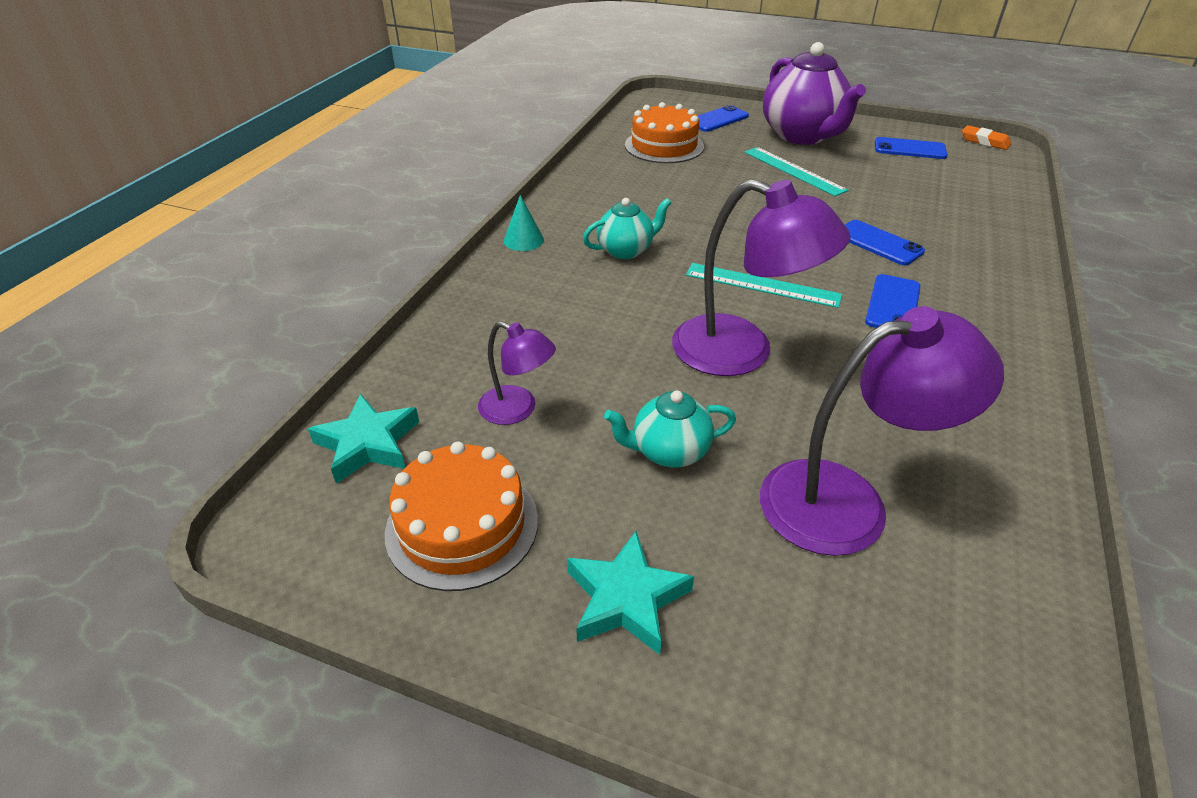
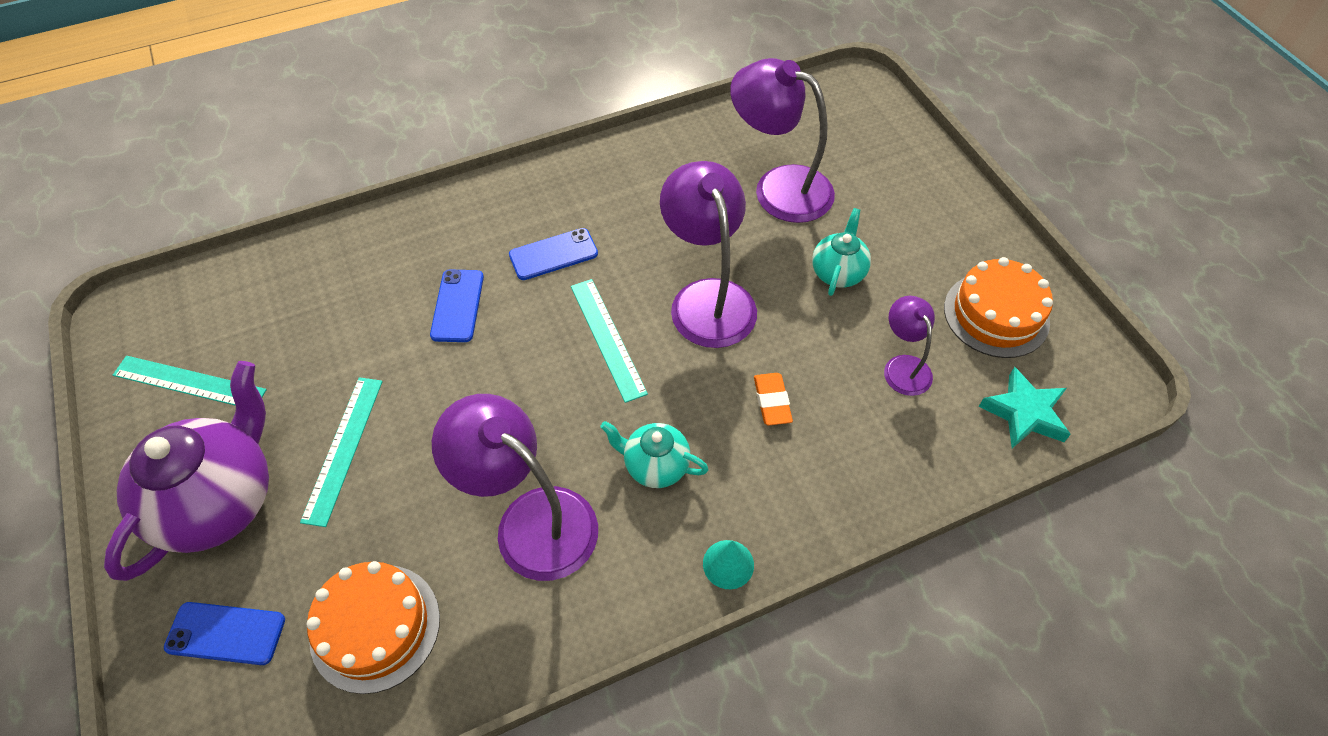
camera: 135 degrees left, 15 degrees up
(626, 598) = (938, 225): turquoise star -> none
(657, 199) = (530, 520): none -> purple lamp
(668, 452) = (838, 272): turquoise teapot -> turquoise teapot turned 105 degrees counterclockwise
(910, 149) = (189, 382): blue phone -> turquoise ruler
(984, 141) = (113, 332): orange eraser -> orange eraser (772, 401)

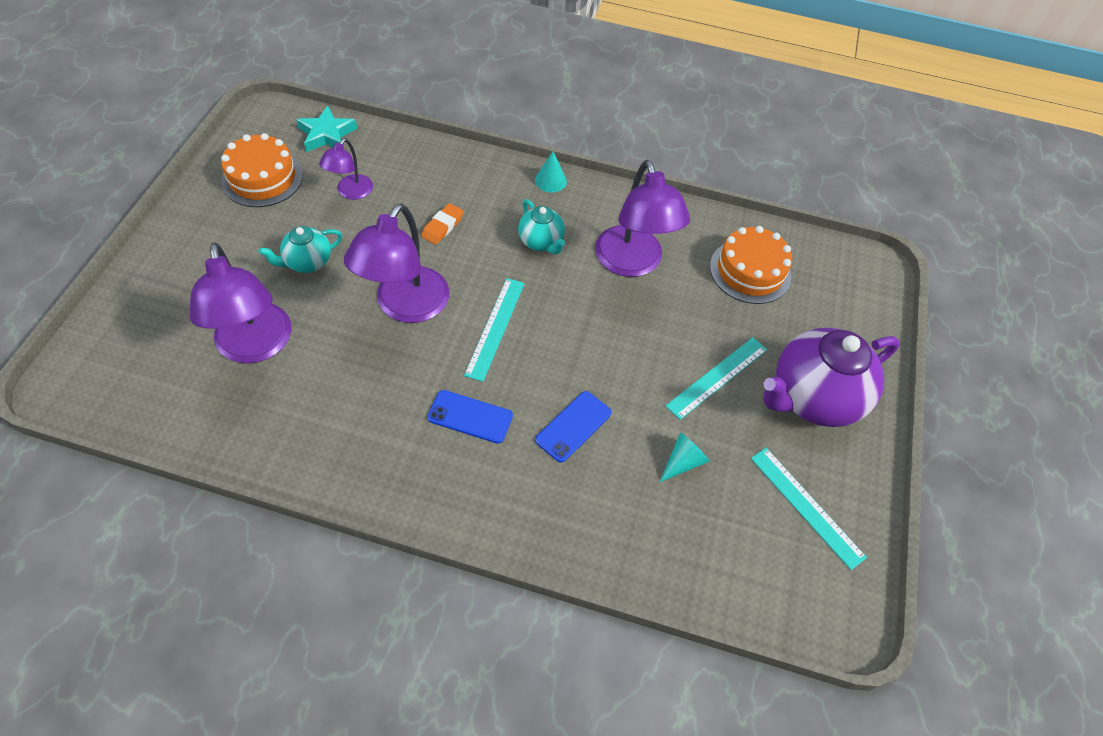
camera: 145 degrees left, 0 degrees up
(226, 633) = (834, 320): blue phone -> none
(334, 343) = (682, 462): none -> turquoise cone

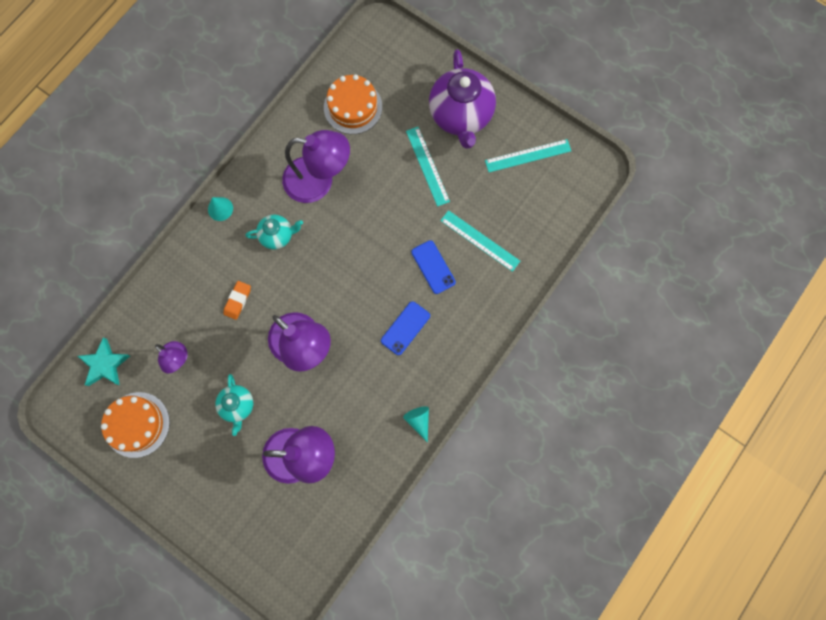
camera: 65 degrees left, 20 degrees up
(442, 226) = (237, 301): orange eraser -> orange eraser turned 60 degrees clockwise
(495, 328) = (341, 291): turquoise ruler -> turquoise ruler (480, 240)
(682, 462) = (478, 212): turquoise cone -> turquoise cone (418, 421)

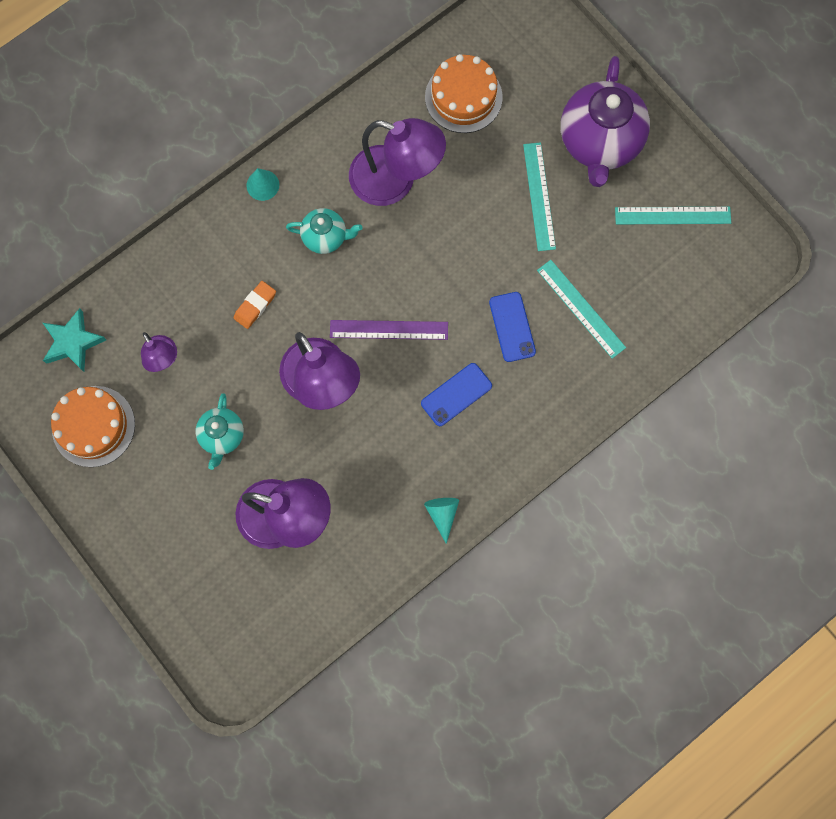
camera: 15 degrees right, 0 degrees up
(342, 293) = (389, 330): none -> purple ruler

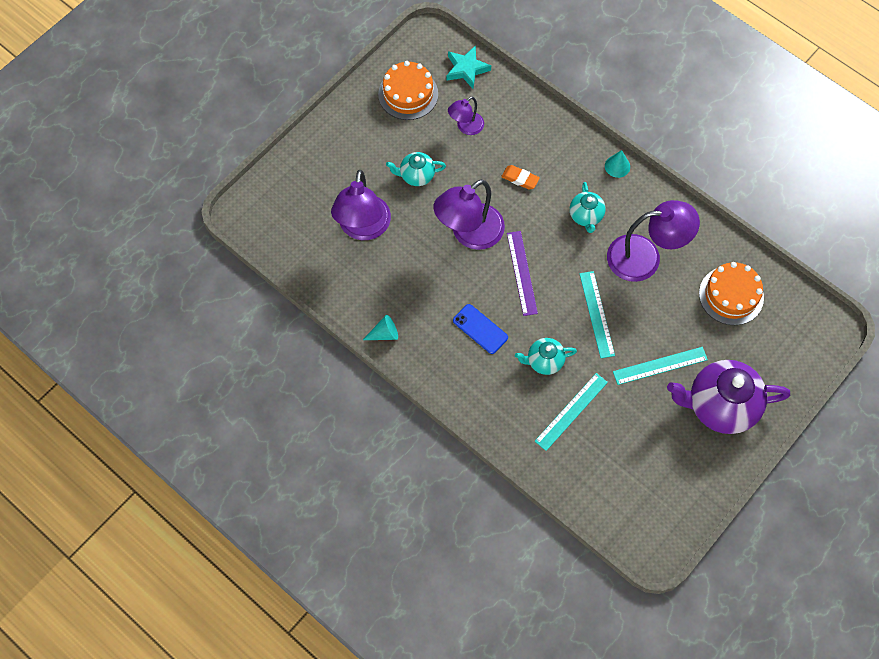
camera: 80 degrees right, 10 degrees down
(395, 181) = (645, 257): purple lamp -> purple lamp turned 105 degrees counterclockwise
(512, 327) = (544, 361): blue phone -> turquoise teapot
(672, 215) = (670, 473): turquoise ruler -> turquoise ruler (597, 314)

